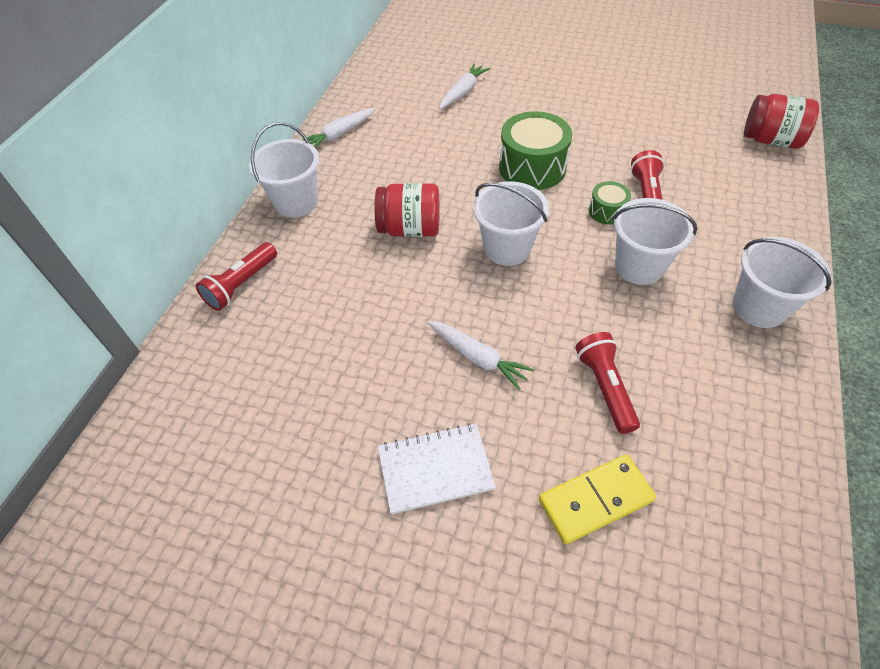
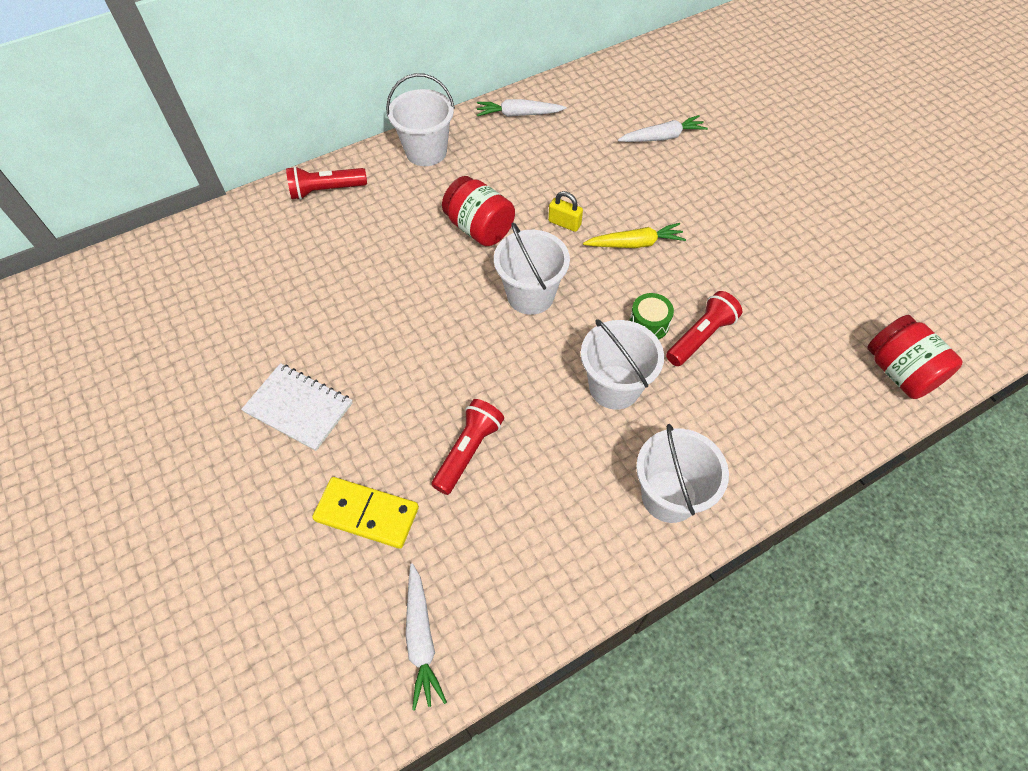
camera: 40 degrees right, 5 degrees up
(468, 185) = (564, 223): none -> yellow padlock
(478, 358) = (410, 359): white carrot -> white carrot (421, 639)
(532, 167) = (635, 244): green drum -> yellow carrot

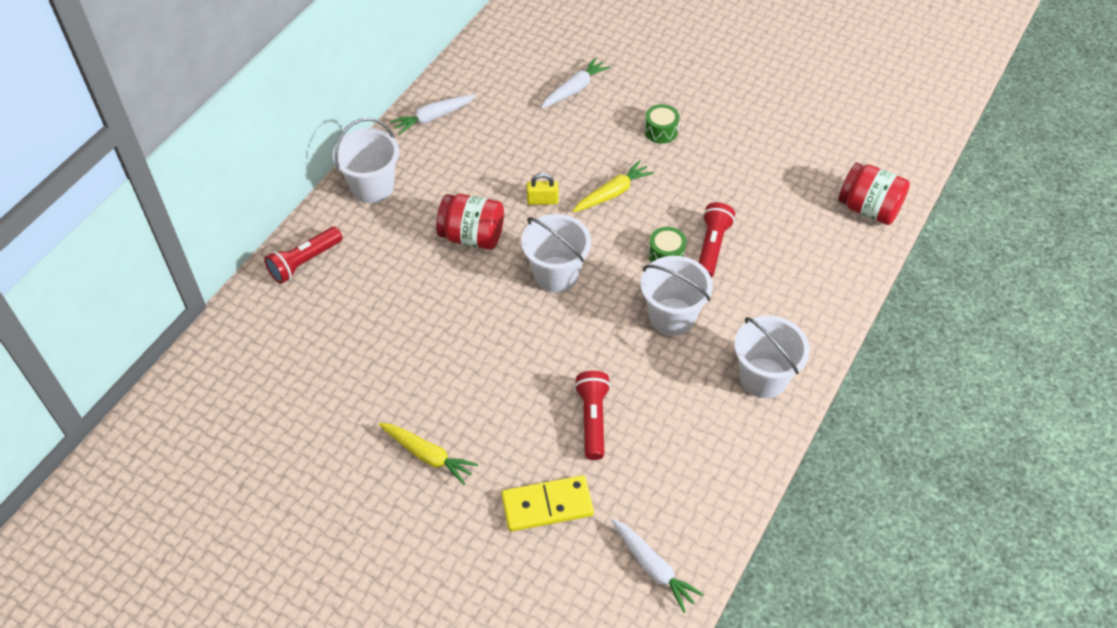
camera: 30 degrees left, 5 degrees down
(298, 408) = (428, 455): white notebook -> yellow carrot
(721, 206) = (661, 131): none -> green drum

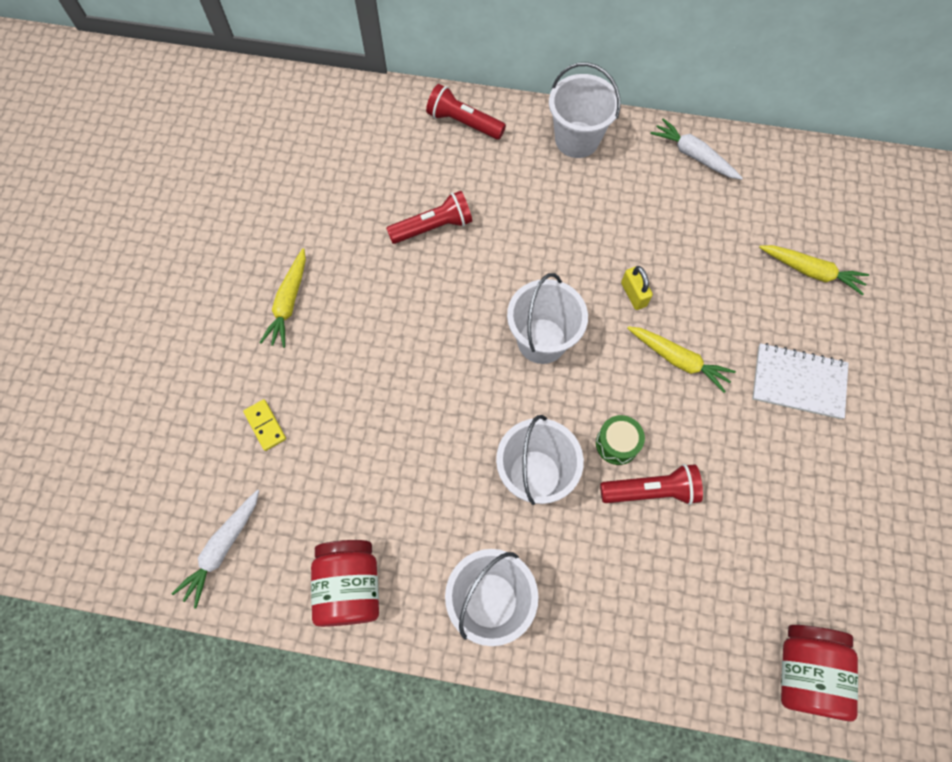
camera: 70 degrees right, 15 degrees up
(472, 236) = (556, 247): red jar -> red jar (350, 586)
(547, 505) = (265, 425): yellow domino -> yellow domino, size x0.56
(574, 89) = (811, 271): white carrot -> yellow carrot
(593, 419) = (375, 436): red flashlight -> red flashlight (433, 227)
(661, 131) = (798, 382): green drum -> white notebook

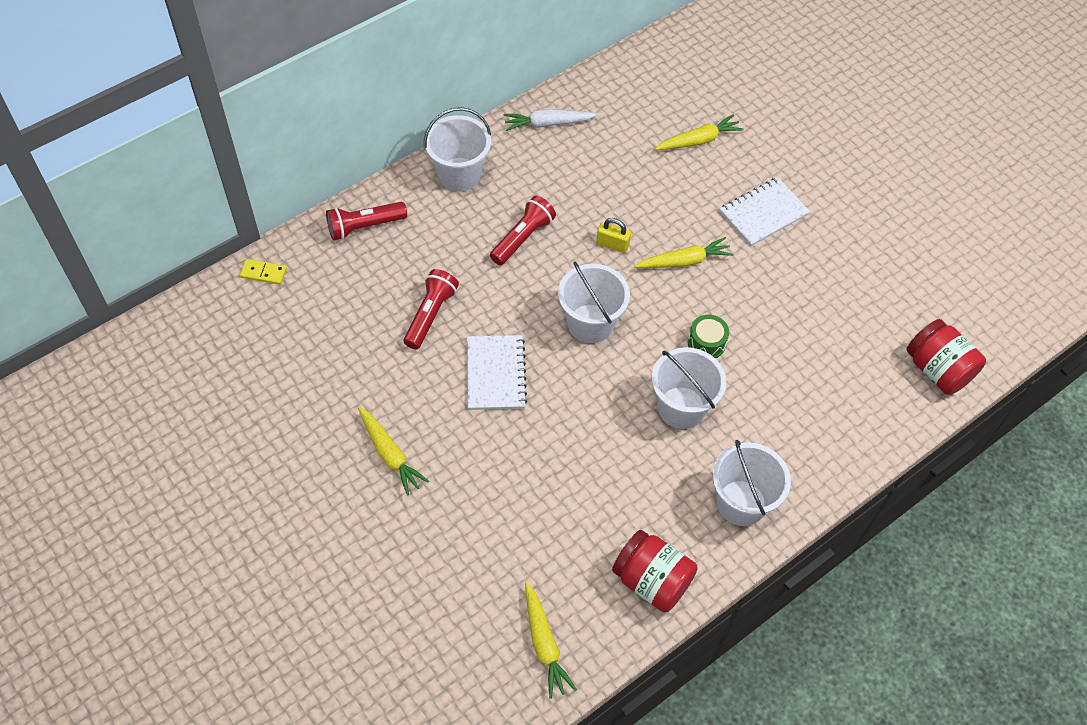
camera: 50 degrees left, 10 degrees down
(222, 548) = (544, 644): white carrot -> yellow carrot
(265, 425) = (475, 545): yellow domino -> yellow domino (263, 273)
(427, 313) = (495, 374): none -> white notebook
(651, 491) = (756, 352): red flashlight -> red flashlight (523, 238)

